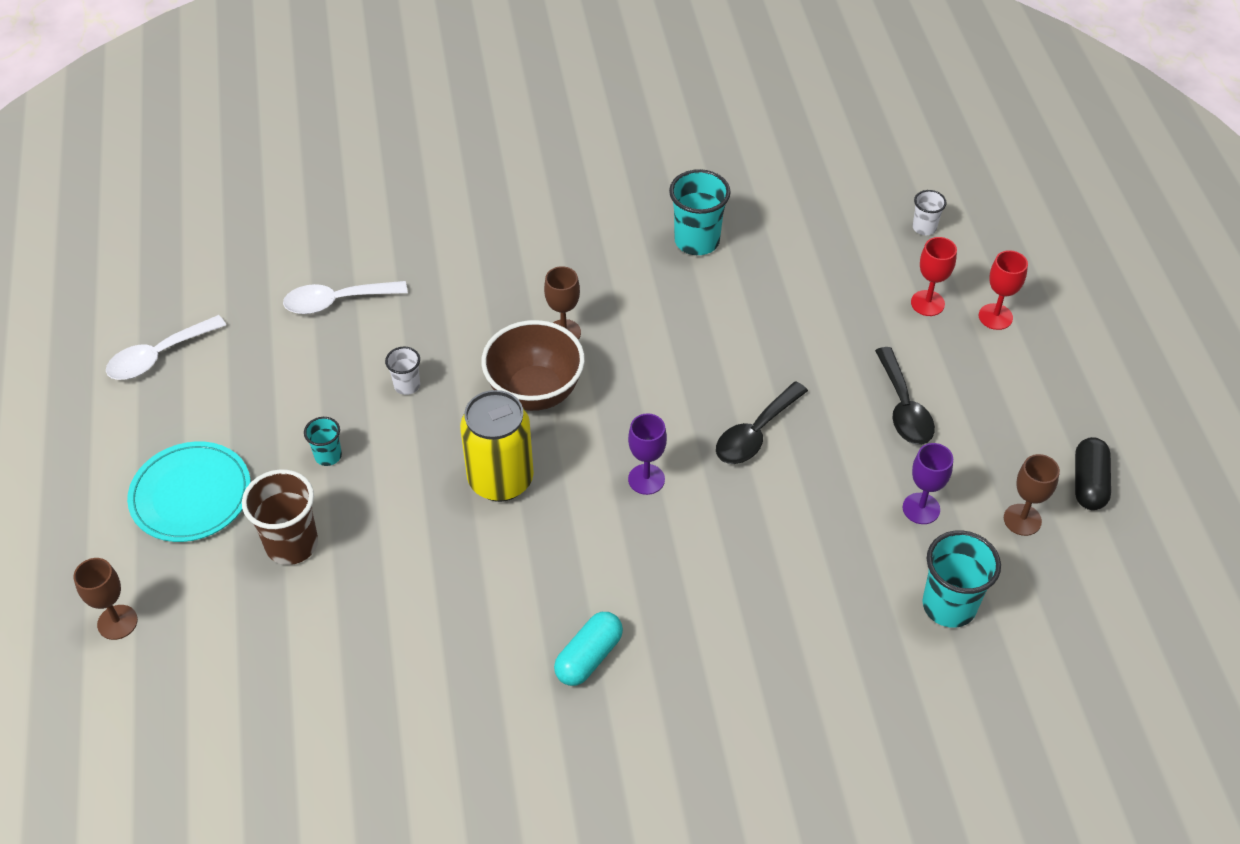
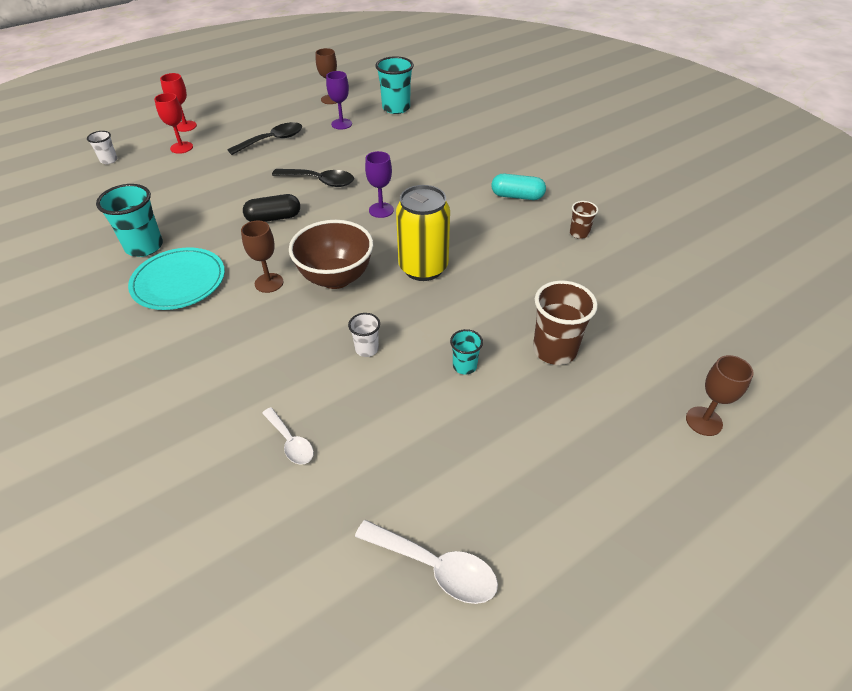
camera: 115 degrees left, 5 degrees down
(191, 495) = (565, 438): turquoise plate -> turquoise plate (179, 281)
(337, 301) = (290, 442): white spoon -> white spoon, size x0.64
(460, 688) = (579, 233): none -> brown cup
(1088, 483) = (296, 88): black capsule -> black capsule (274, 218)

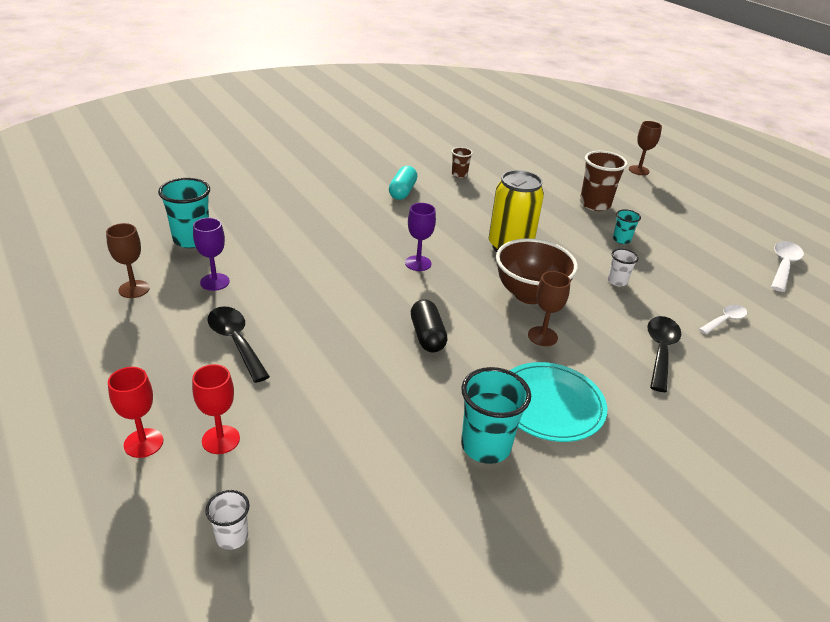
camera: 90 degrees left, 10 degrees down
(320, 181) = (354, 301): black spoon -> black spoon (660, 351)

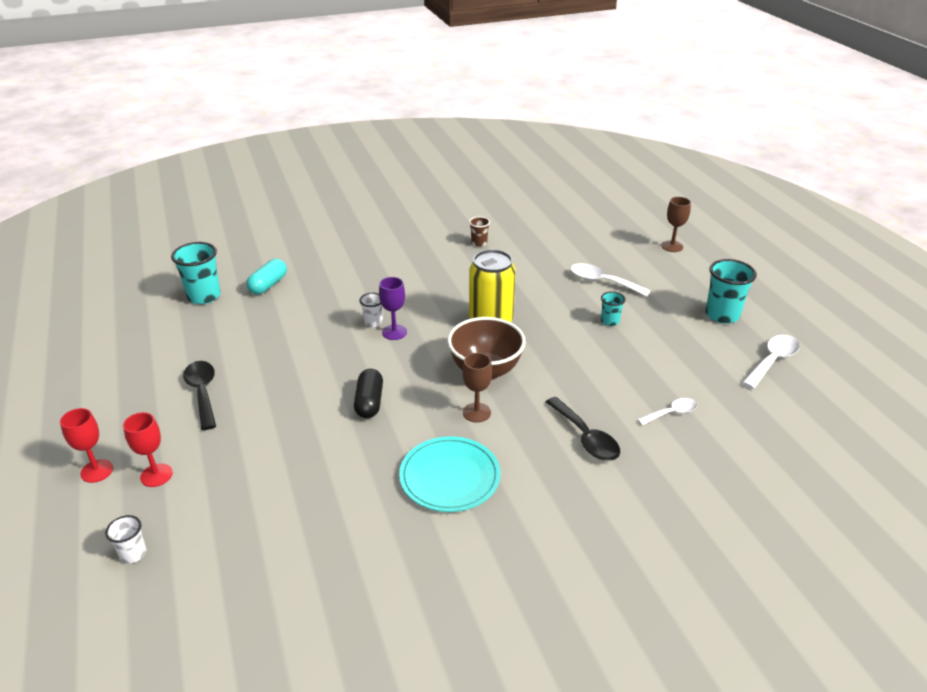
camera: 15 degrees right, 0 degrees up
(134, 289) = (139, 339): brown goblet -> none
(215, 282) = (207, 337): purple goblet -> none
(402, 191) = (414, 259): turquoise capsule -> turquoise capsule (268, 285)
(485, 446) = (372, 507): turquoise cup -> turquoise cup (722, 315)
(595, 204) = (602, 282): brown cup -> white spoon
(617, 281) = (581, 364): white cup -> white cup (373, 322)
(660, 351) = (585, 437): black spoon -> black spoon turned 120 degrees clockwise

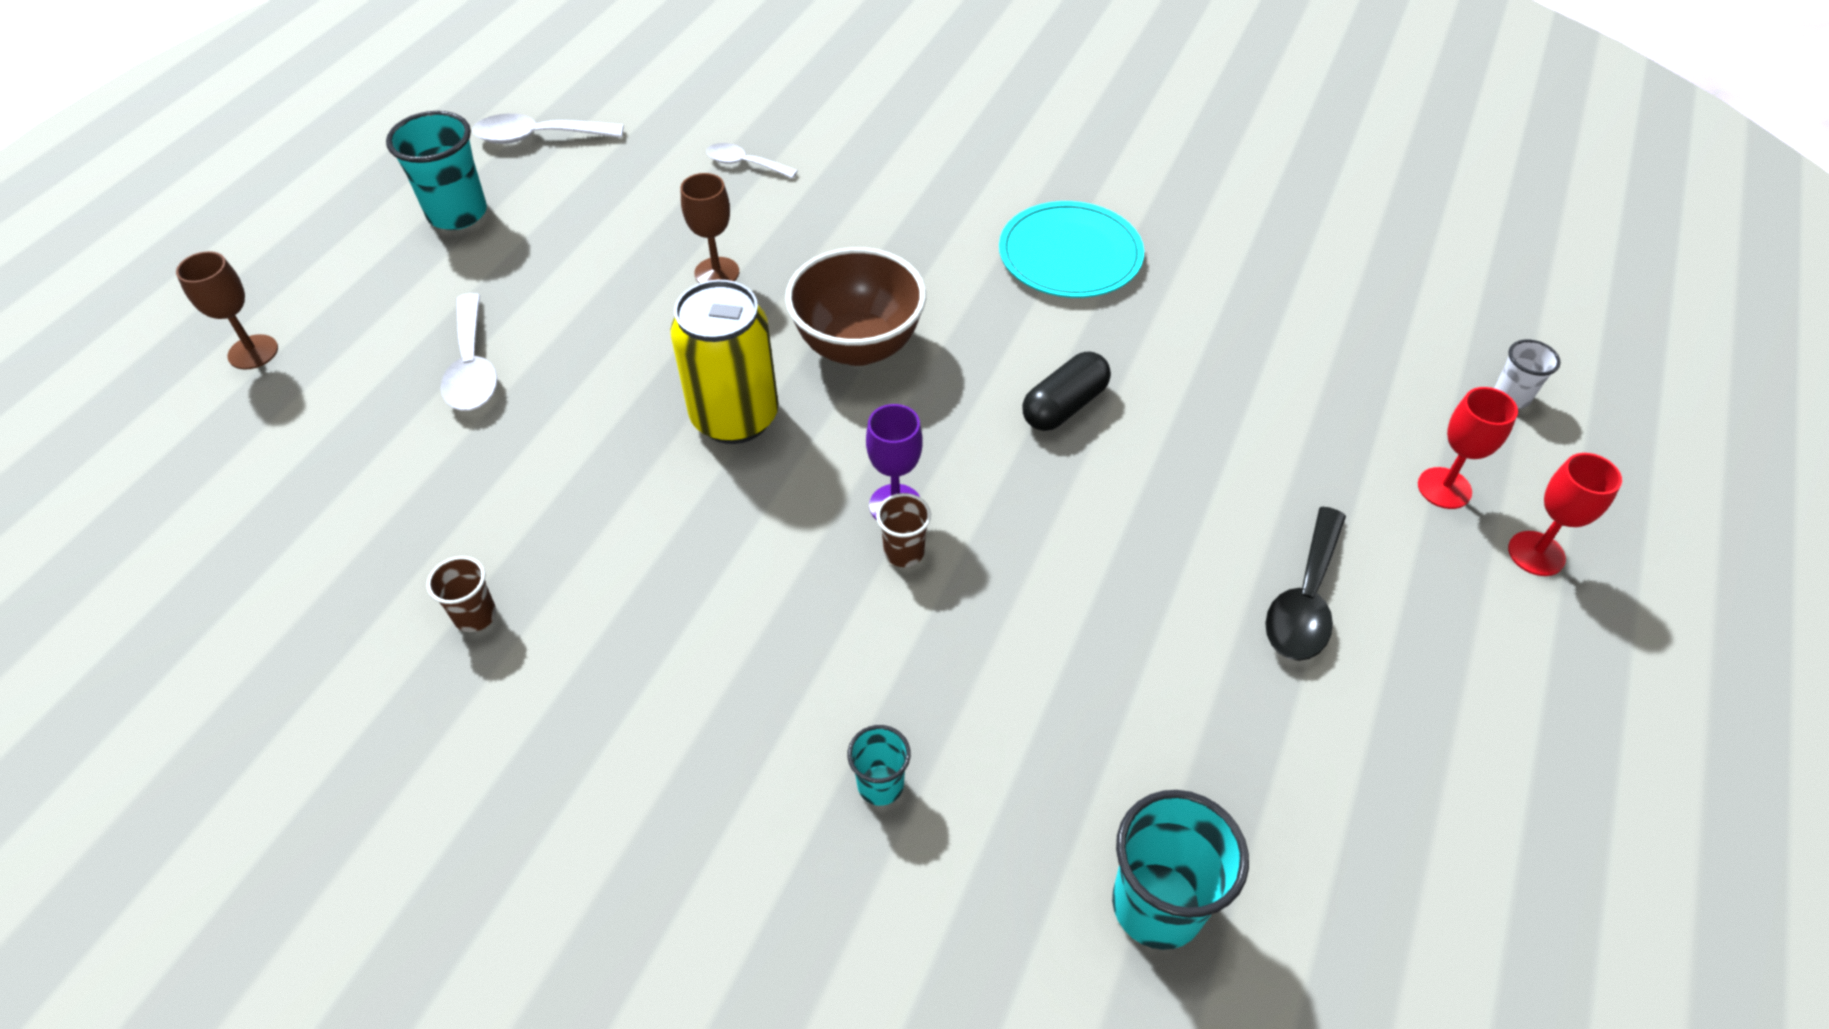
camera: 135 degrees left, 15 degrees up
(268, 285) = (993, 830): turquoise capsule -> none
(373, 322) = (904, 552): white cup -> brown cup
(476, 412) = (947, 301): brown goblet -> brown goblet (717, 273)
(585, 437) = (871, 200): black spoon -> none
(610, 321) = (592, 301): turquoise cup -> turquoise cup (880, 785)

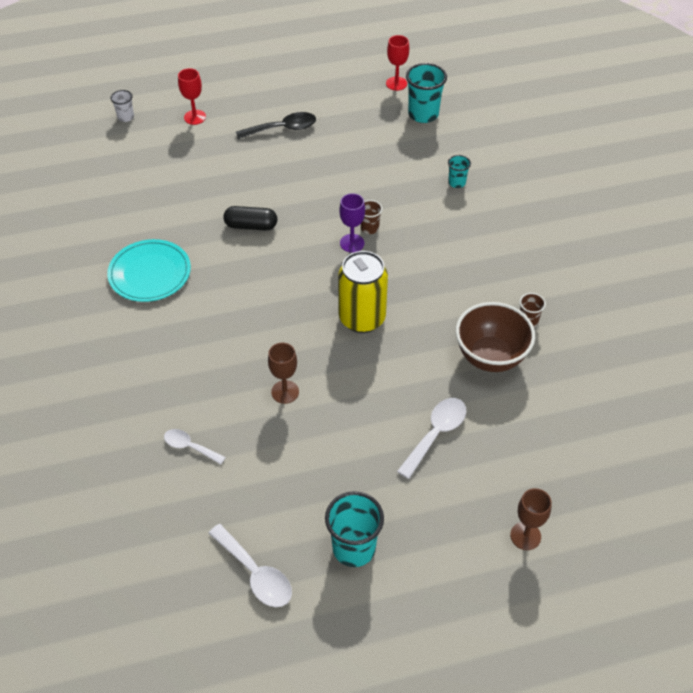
camera: 130 degrees left, 0 degrees up
(745, 164) = (190, 447): white spoon -> white spoon turned 135 degrees clockwise
(858, 346) = (281, 307): brown bowl -> brown bowl (490, 357)
(1536, 553) = (206, 89): red goblet -> red goblet (396, 83)

